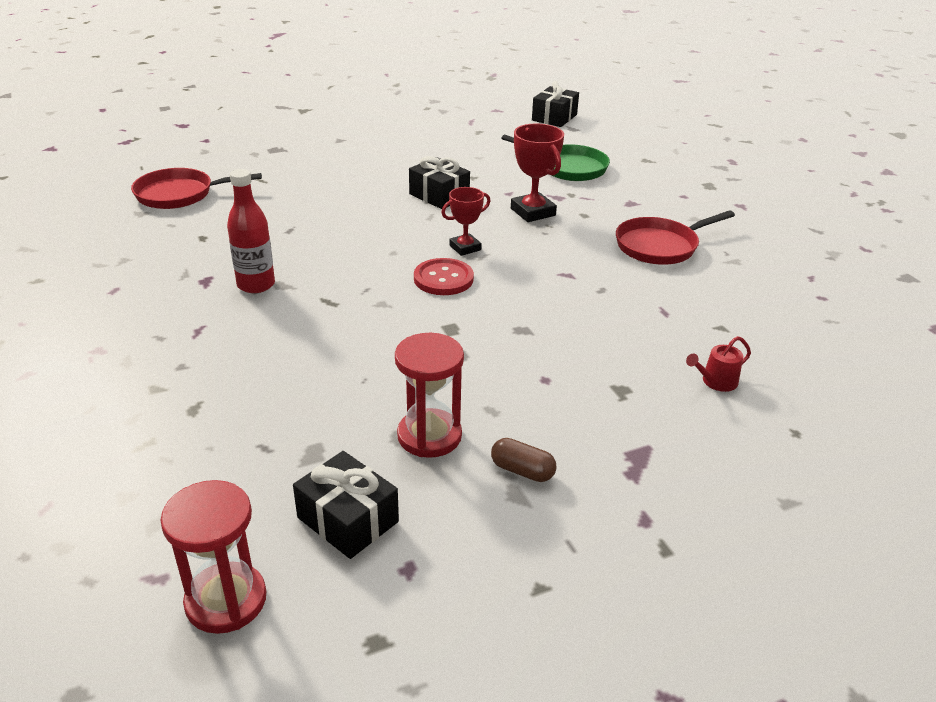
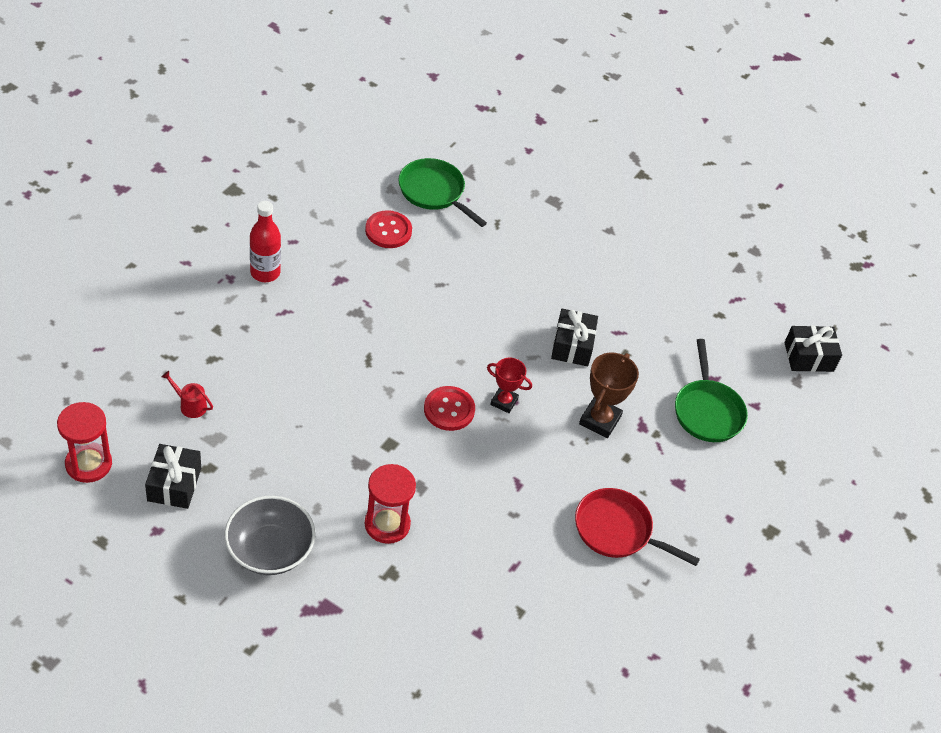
camera: 50 degrees right, 15 degrees up
(180, 194) = (434, 192): red pan -> green pan
(187, 232) = (388, 231): none -> red button
(256, 285) = (356, 309): red bottle -> red bottle (265, 273)
(429, 436) = (269, 487): red hourglass -> red hourglass (387, 524)
(522, 471) = (270, 550): brown capsule -> grey bowl
(533, 212) = (600, 420): red trophy -> brown trophy
(716, 381) = (443, 628): red watering can -> red watering can (190, 405)

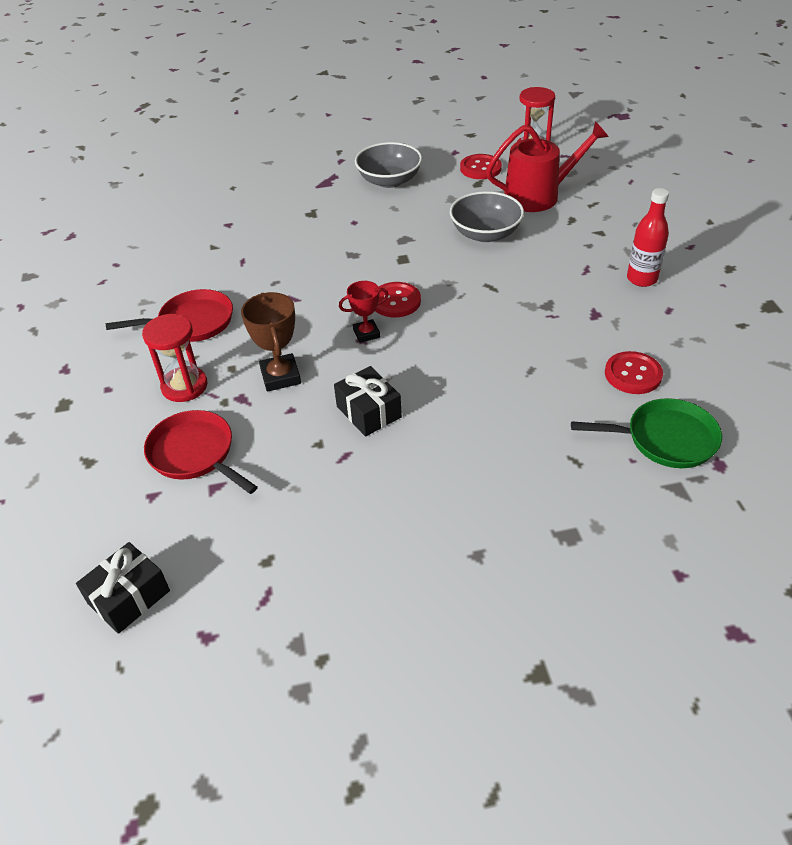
camera: 145 degrees right, 5 degrees down
(174, 484) = (480, 168): black gift -> red button
(190, 405) = (538, 196): red watering can -> red watering can, size x2.45
(294, 408) = (485, 234): none -> grey bowl
(387, 524) = (345, 228): red hourglass -> red hourglass (184, 386)
(707, 411) = (195, 454): green pan -> red pan

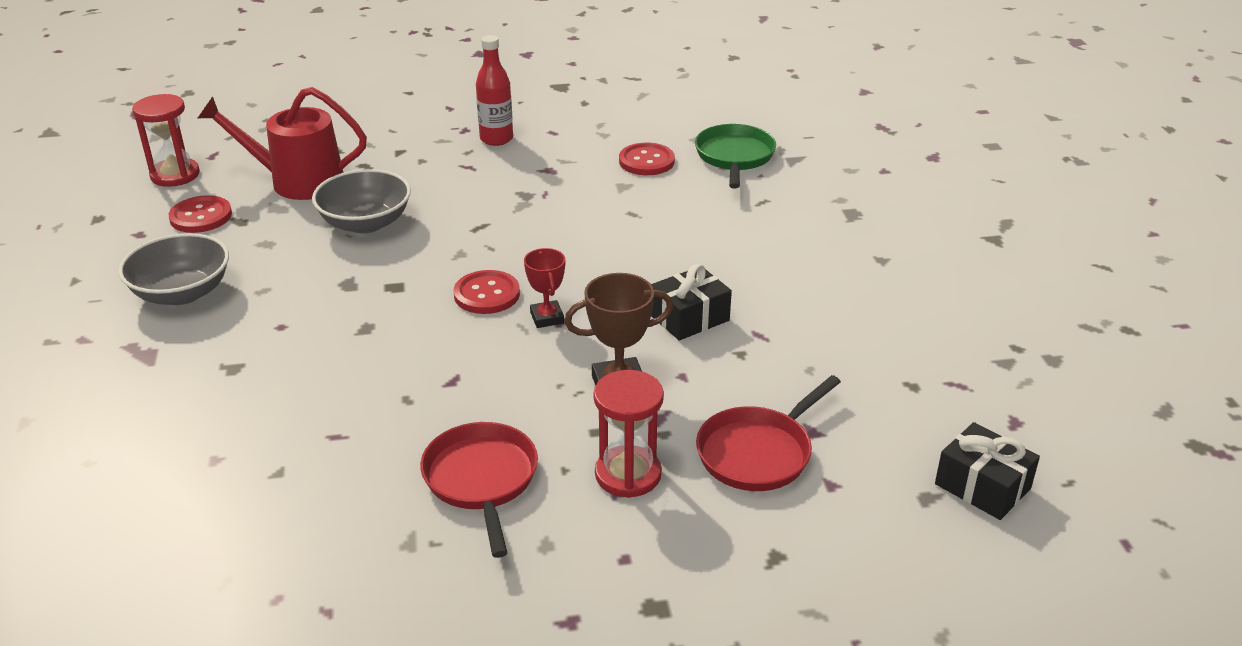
camera: 90 degrees left, 10 degrees down
(538, 196) = (298, 181): red watering can -> red watering can turned 75 degrees counterclockwise

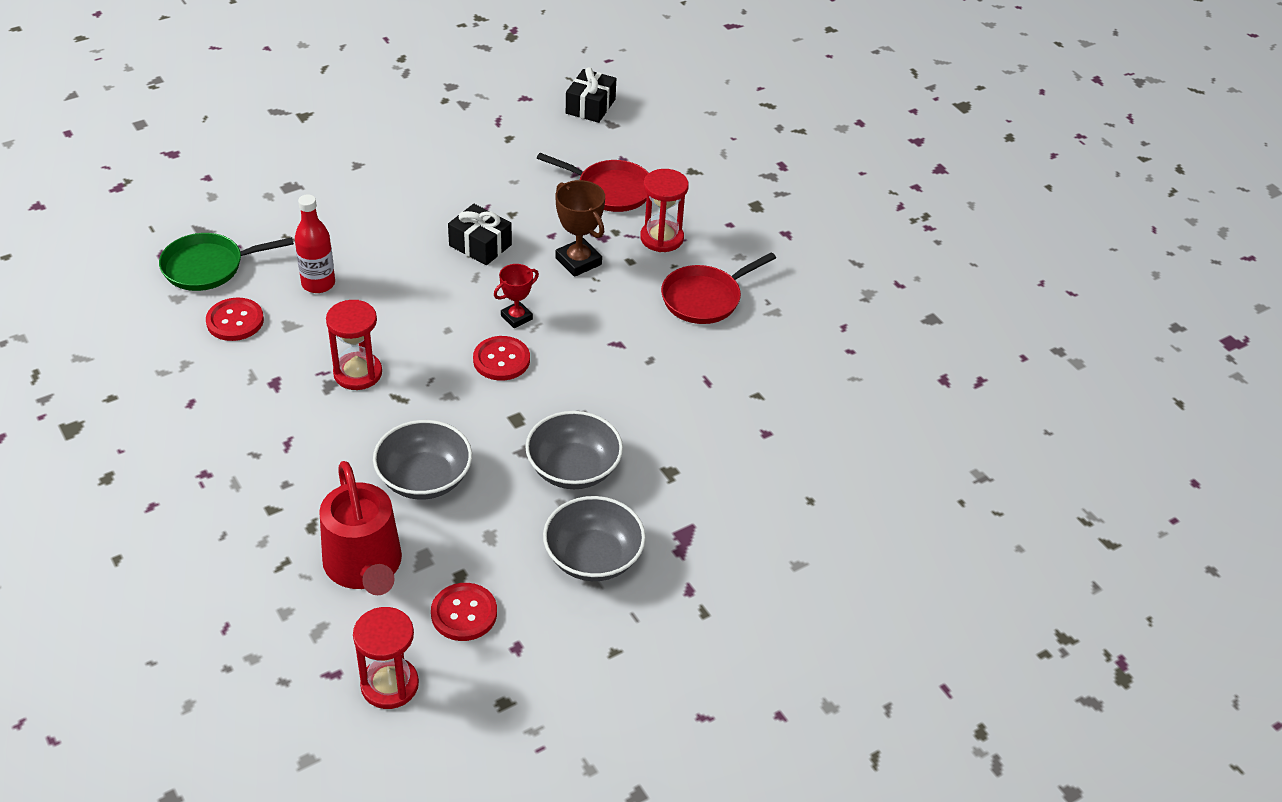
camera: 115 degrees left, 10 degrees up
(297, 306) = (573, 469): none -> grey bowl
(496, 139) = (219, 441): red bottle -> red bottle (318, 284)
(530, 211) = (358, 373): none -> red hourglass

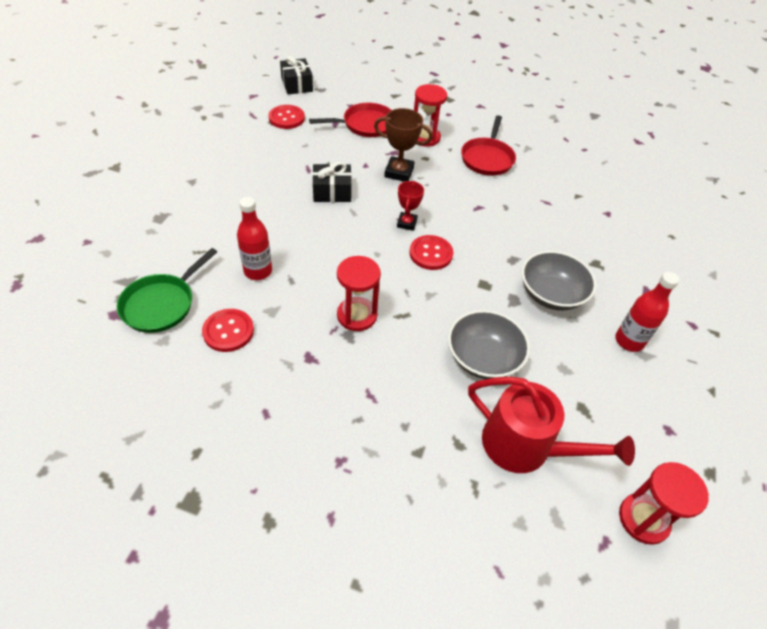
camera: 40 degrees left, 5 degrees up
(464, 613) = (616, 431): red button -> red button (286, 118)
(593, 558) = (629, 341): grey bowl -> red bottle

